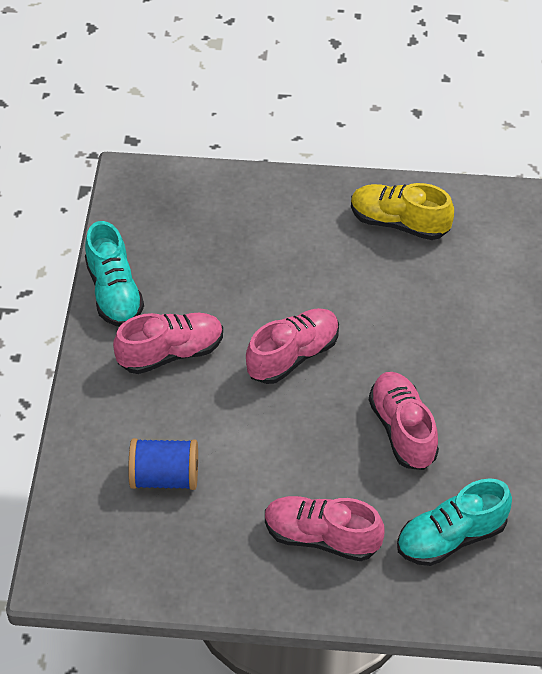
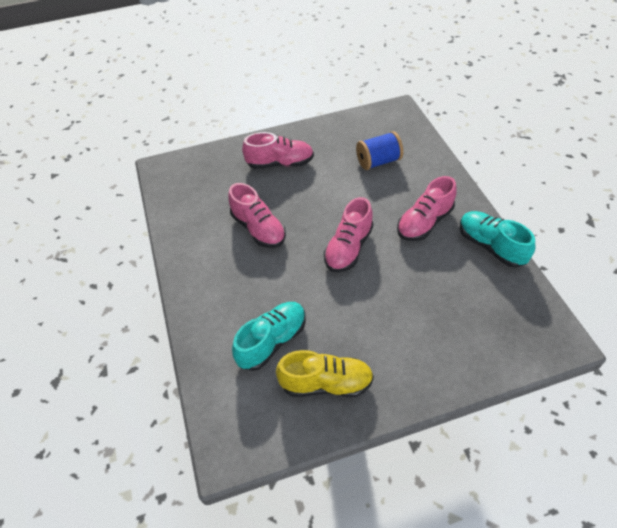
camera: 160 degrees right, 0 degrees up
(451, 537) = (210, 185): turquoise shoe -> turquoise shoe (272, 341)

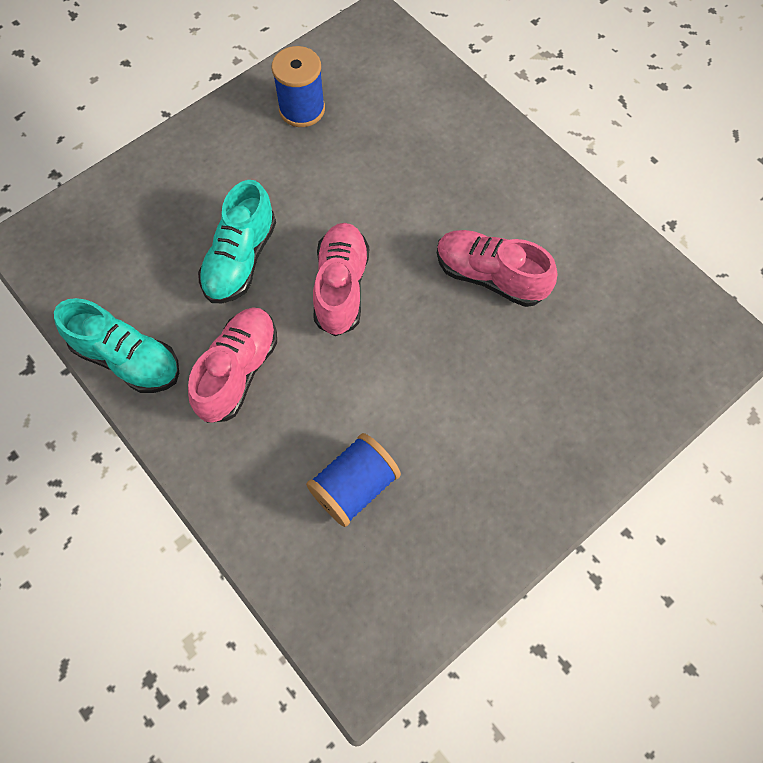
camera: 155 degrees right, 15 degrees up
(272, 341) = (384, 132): turquoise shoe -> turquoise shoe (240, 259)
(280, 163) = (530, 421): pink shoe -> none
(326, 383) = (302, 109): yellow shoe -> blue spool

